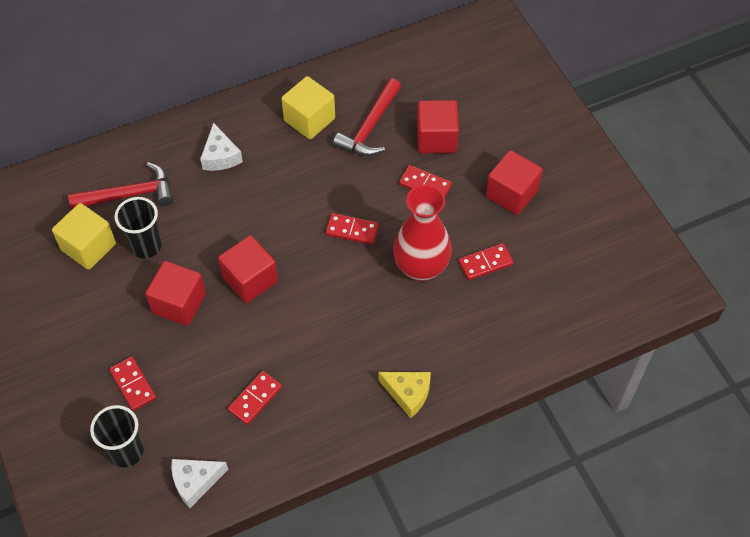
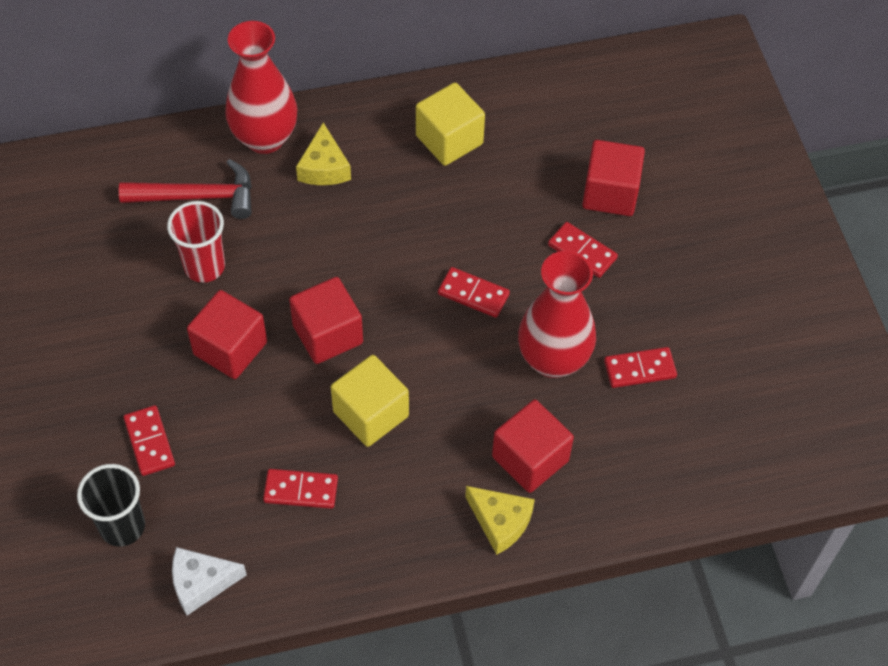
camera: 10 degrees right, 0 degrees up
(88, 247) = (132, 255): yellow cube -> yellow cube (371, 414)
(146, 246) = (204, 266): black cup -> red cup
(171, 142) = (265, 138): none -> red vase
(220, 156) = (324, 167): white cheese -> yellow cheese
(255, 399) = (301, 490): red domino -> red domino turned 45 degrees clockwise
(370, 127) = (526, 163): red hammer -> none
(511, 194) = (694, 284): red cube -> red cube (530, 458)

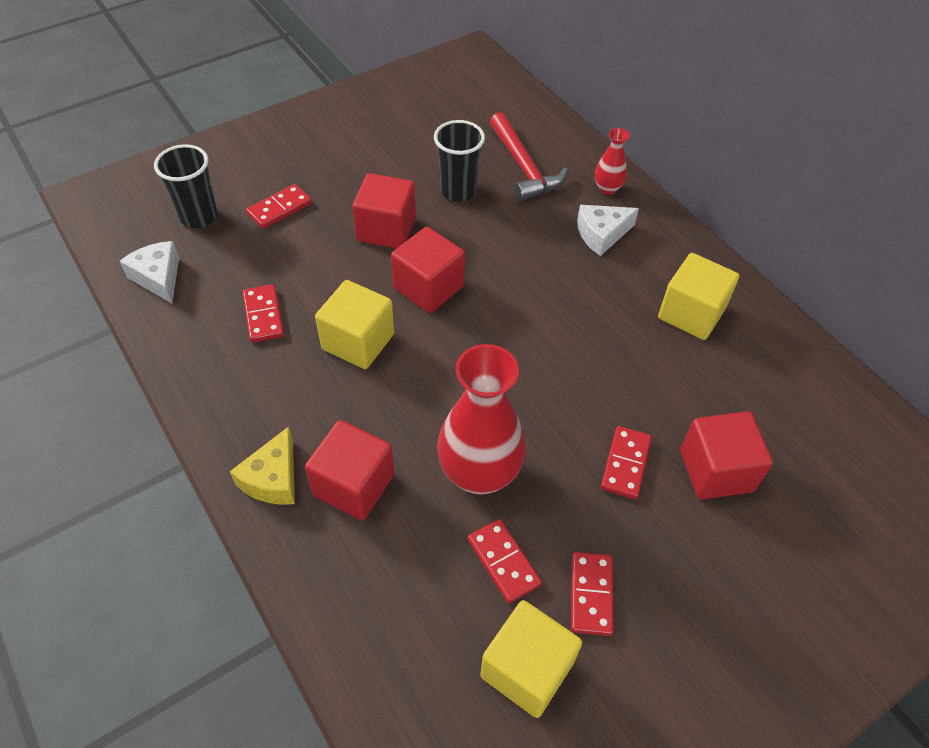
camera: 70 degrees right, 5 degrees down
(204, 266) = (458, 191): red cup -> black cup
(265, 138) = (607, 188): red vase -> red vase, size x0.48
(324, 167) = (601, 234): yellow cheese -> white cheese
(473, 294) = (524, 383): red domino -> red domino (591, 594)
(730, 383) = (527, 669): none -> yellow cube

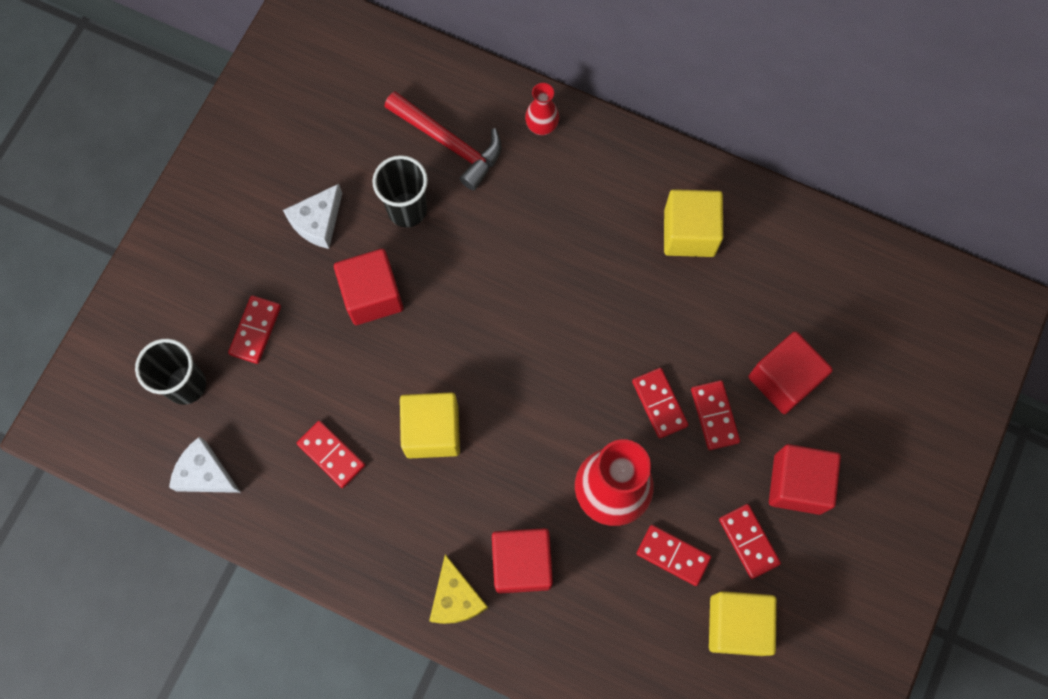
camera: 30 degrees left, 20 degrees up
(428, 287) = (453, 338): red cube -> red cube (797, 484)
(577, 426) = (659, 403): none -> red domino
(601, 234) = (567, 187): white cheese -> white cheese (318, 222)

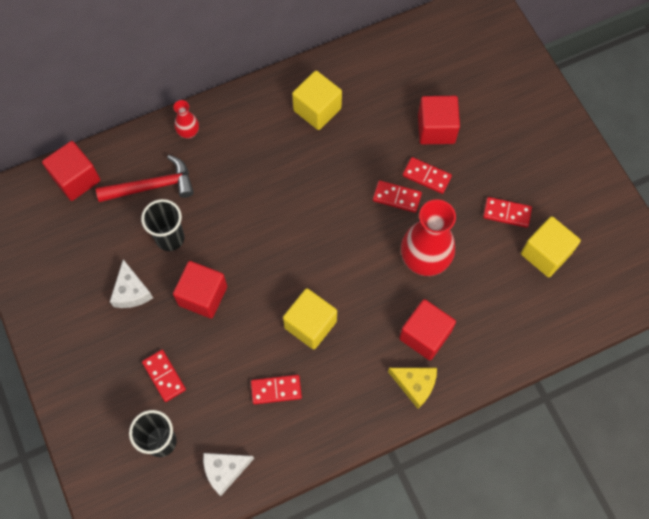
camera: 50 degrees left, 5 degrees down
(673, 555) = (483, 255): red domino -> none
(797, 484) = (496, 166): red cube -> red cube (76, 179)

